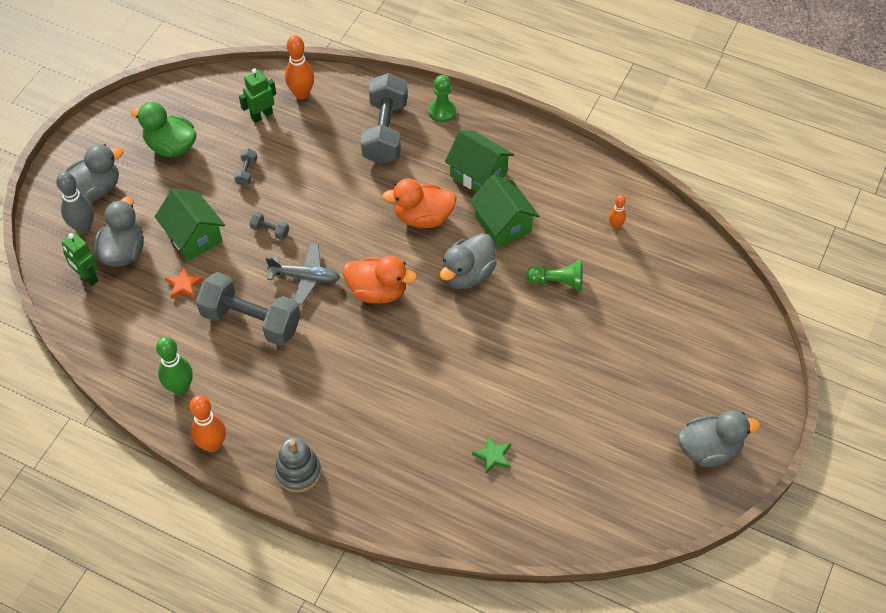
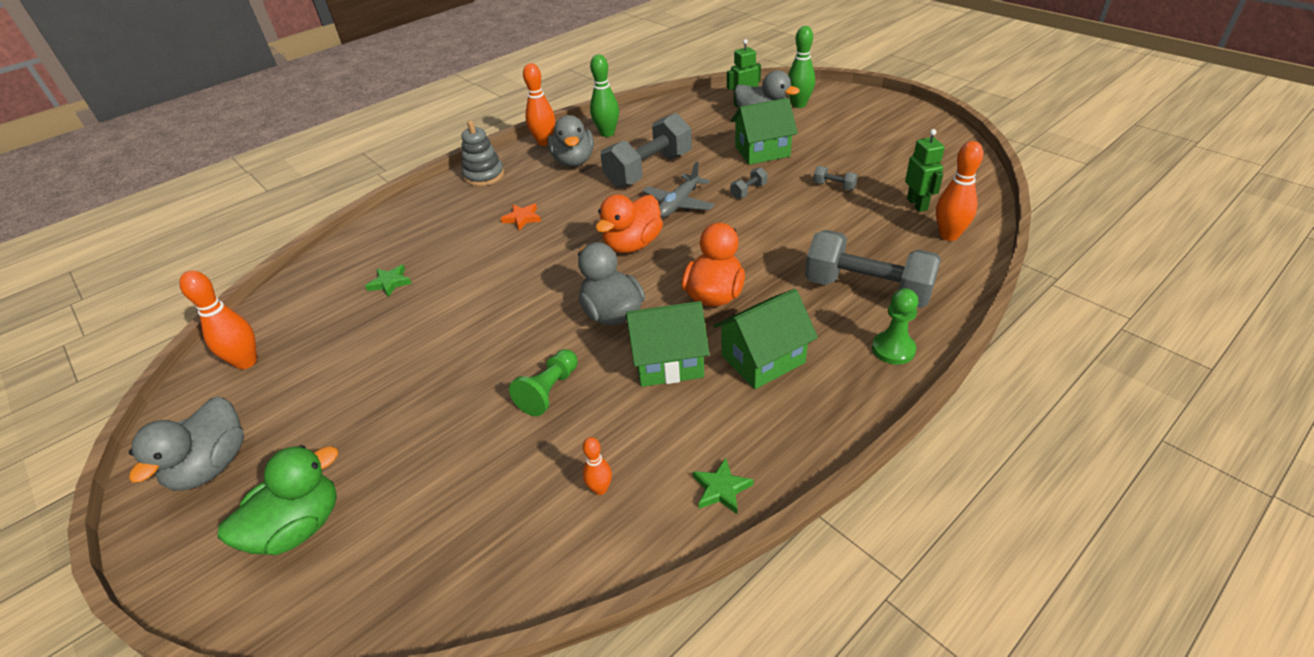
camera: 115 degrees right, 15 degrees down
(83, 227) = (799, 104): grey bowling pin -> green bowling pin
(95, 190) = (840, 111): grey duck -> grey duck (574, 161)
(171, 146) = (884, 149): green duck -> green duck (299, 527)
(184, 285) = (709, 142): orange star -> orange star (522, 218)
(588, 170) = (721, 489): none -> green star
(622, 504) = (246, 362): none -> orange bowling pin

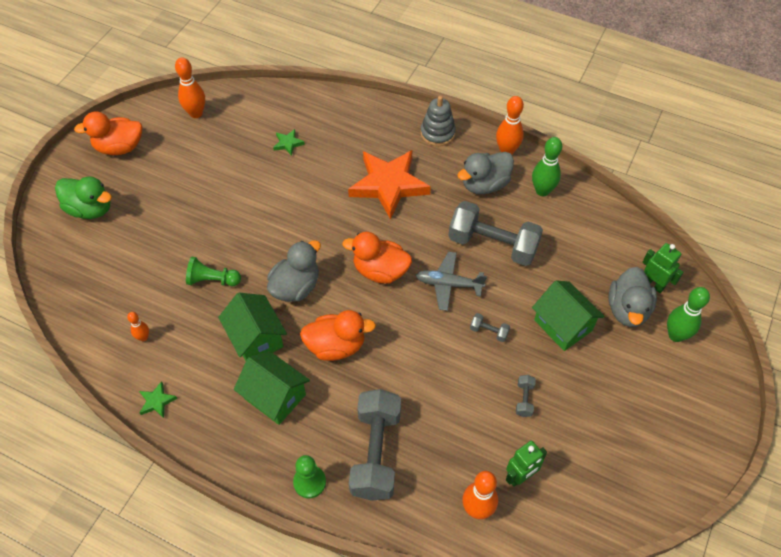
camera: 65 degrees right, 15 degrees up
(212, 466) = (119, 147): grey duck -> orange duck
(522, 218) = (388, 185): orange star -> orange star, size x2.48

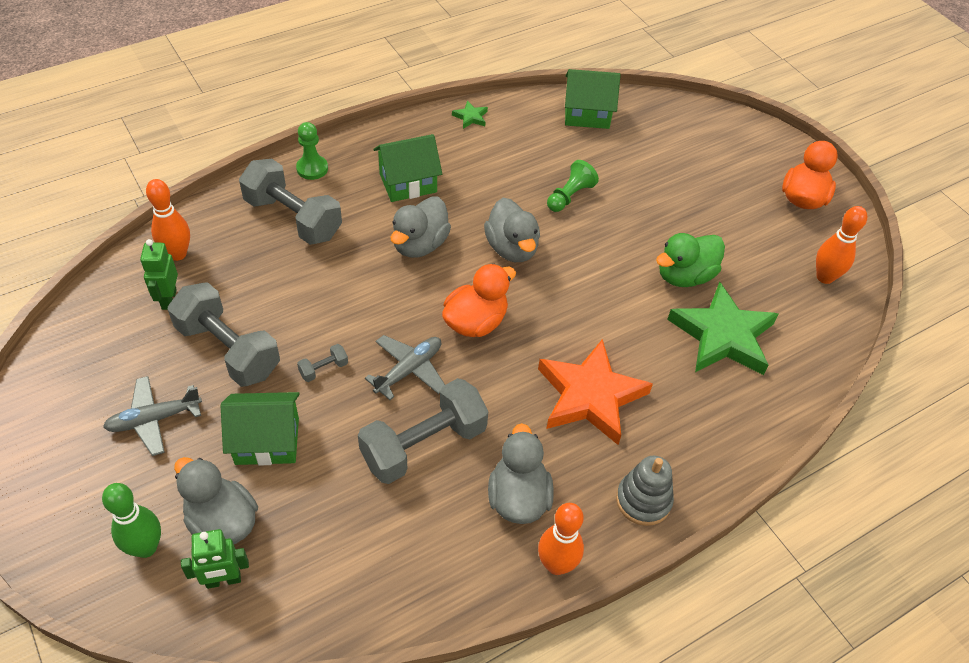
camera: 120 degrees right, 5 degrees down
(90, 209) = (724, 151): green duck -> green duck (684, 276)
(143, 337) = (542, 132): orange bowling pin -> none
(256, 338) = (478, 197): green house -> green house (587, 114)
(288, 143) = (722, 335): green star -> green star, size x2.48
(336, 346) = (420, 245): orange duck -> grey duck
(524, 399) = (228, 350): grey dumbbell -> grey dumbbell, size x2.46
(542, 191) = (459, 559): green bowling pin -> none
(608, 400) = (154, 419): none -> grey plane

